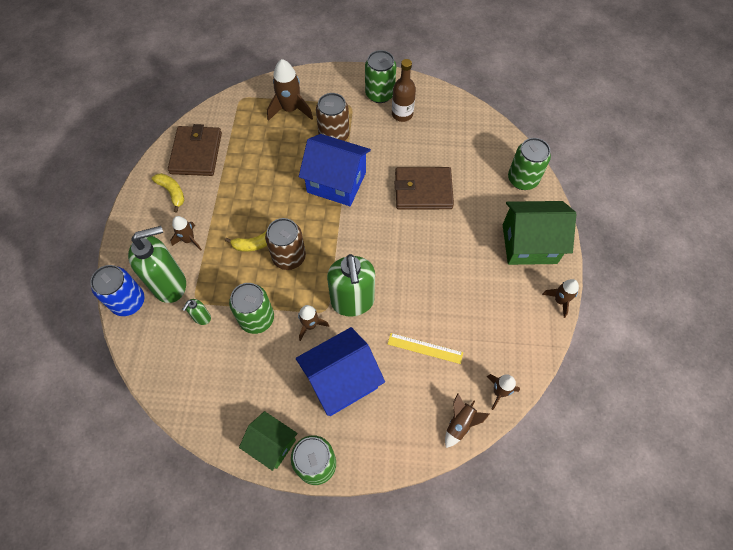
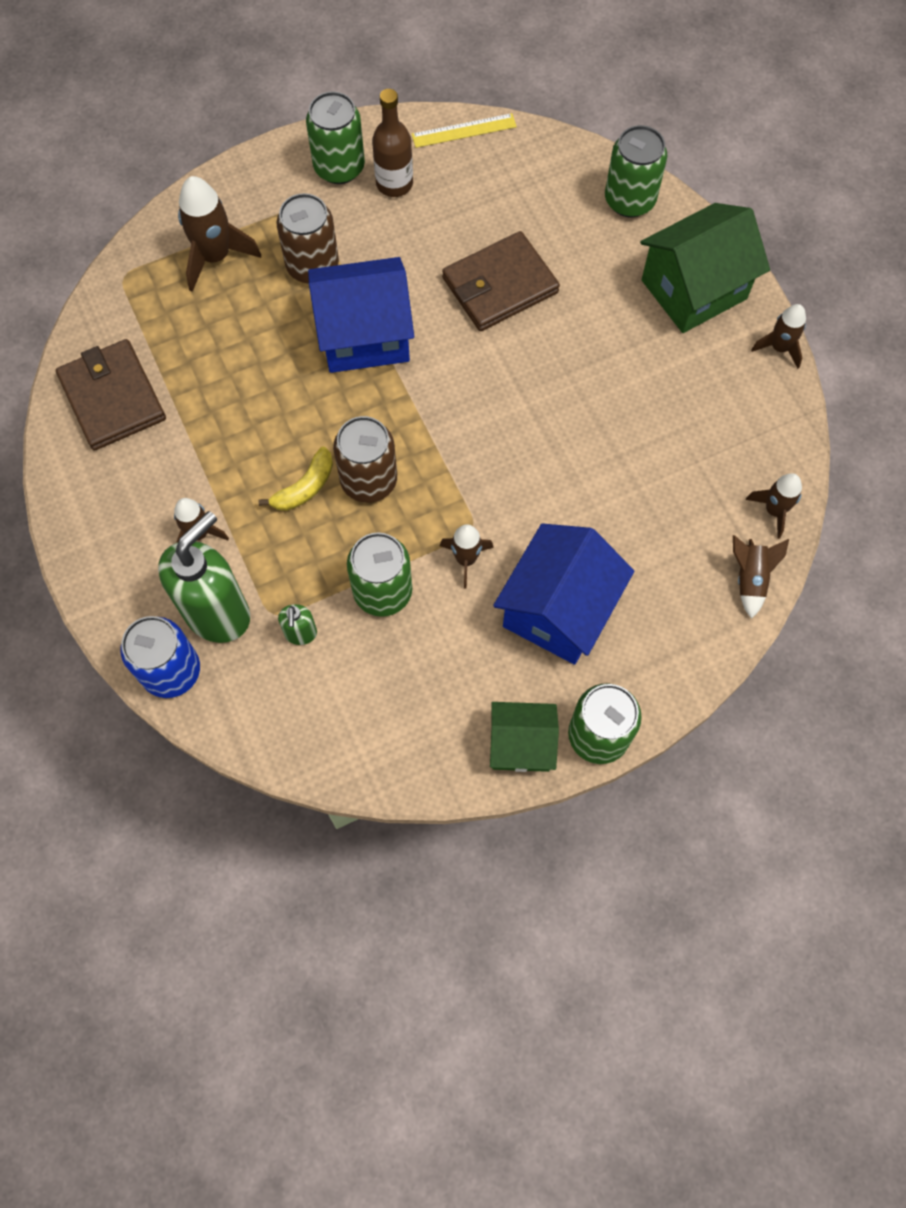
camera: 30 degrees left, 5 degrees up
(172, 192) = (118, 477): yellow banana -> none
(352, 302) = (504, 496): green soap dispenser -> none
(425, 348) = (643, 506): yellow ruler -> yellow ruler (464, 130)

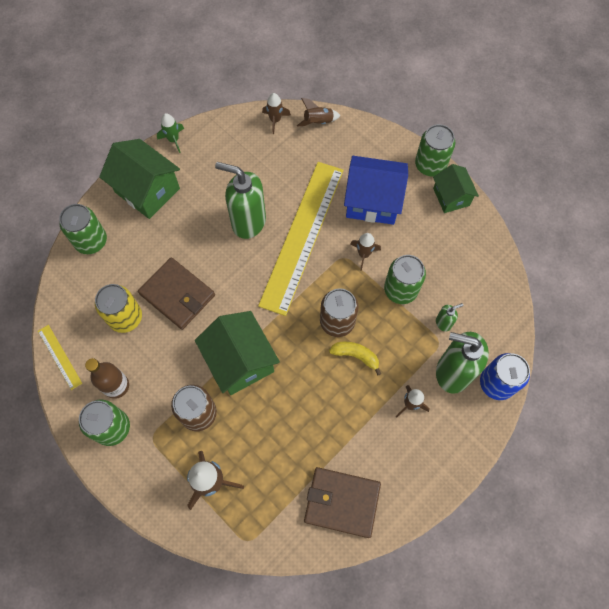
camera: 110 degrees left, 0 degrees up
(112, 398) = (342, 502): brown wallet -> brown wallet turned 60 degrees clockwise
(364, 335) = (240, 361): blue house -> green house
(490, 215) = (125, 317): none -> yellow can
(534, 480) = (302, 236): none -> yellow ruler
(587, 411) = (248, 222): none -> green soap dispenser
(779, 348) = (173, 140): brown rocket -> green rocket

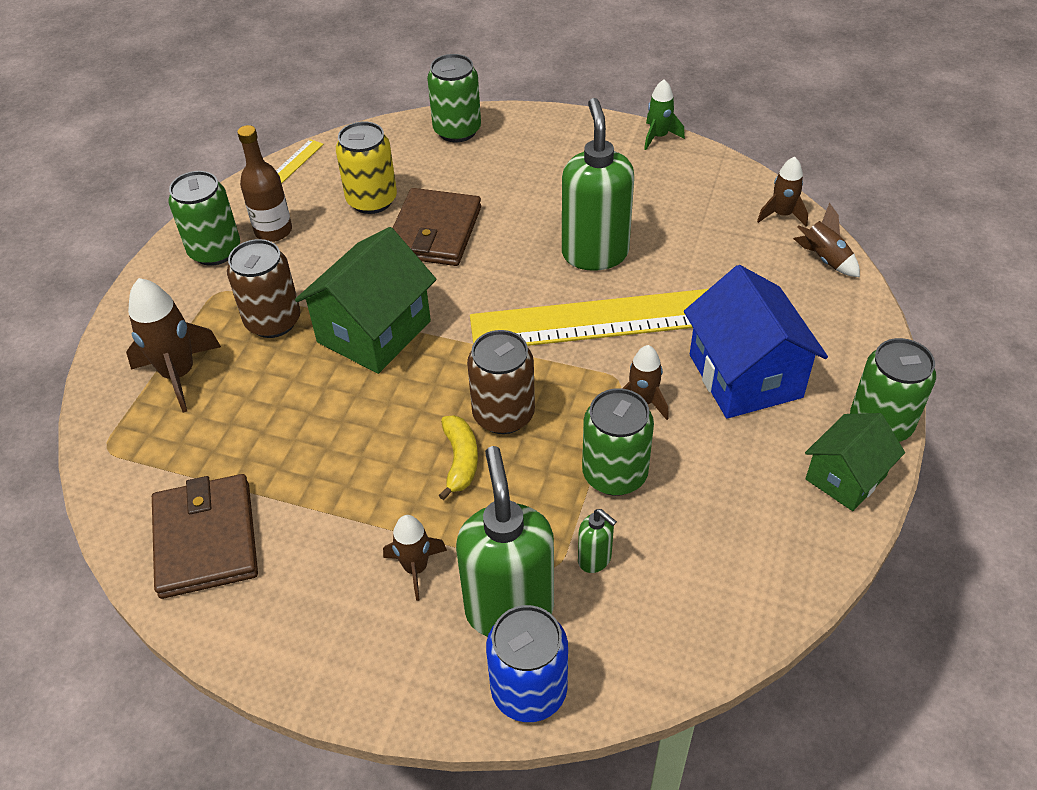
camera: 65 degrees right, 20 degrees down
(147, 190) = (565, 145): green house -> none

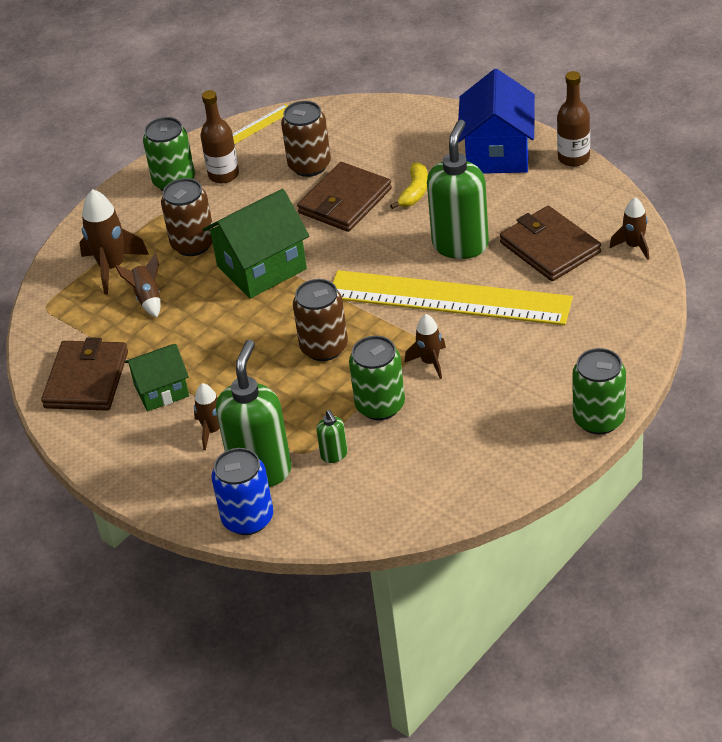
camera: 25 degrees right, 5 degrees down
(372, 200) = (309, 165): yellow can -> brown can
(457, 130) = (407, 119): green can -> none
(460, 460) = (277, 371): yellow banana -> yellow banana (415, 192)
(659, 137) = (573, 158): green rocket -> brown bottle
(695, 235) = (550, 247): none -> brown wallet
(745, 376) = (519, 362): blue house -> blue house (498, 153)
(824, 259) = (644, 289): brown rocket -> brown rocket (147, 298)
(845, 477) = (546, 448): green house -> green house (161, 391)

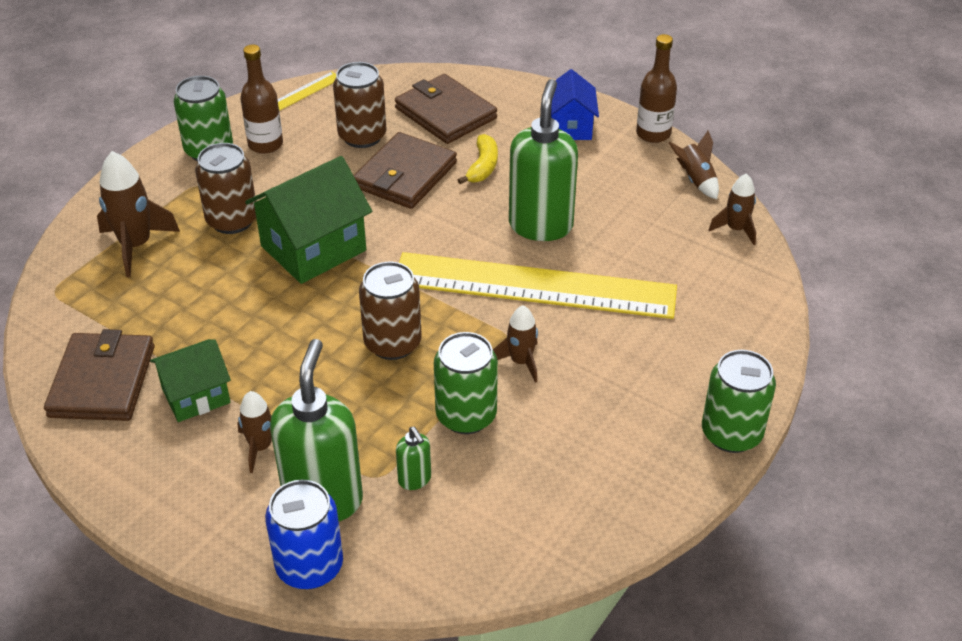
camera: 10 degrees left, 0 degrees up
(147, 298) = (178, 282): brown rocket -> brown rocket (695, 180)
(498, 153) = (570, 127): blue house -> blue house, size x0.62
(550, 247) = (642, 230): brown wallet -> brown wallet (445, 113)

